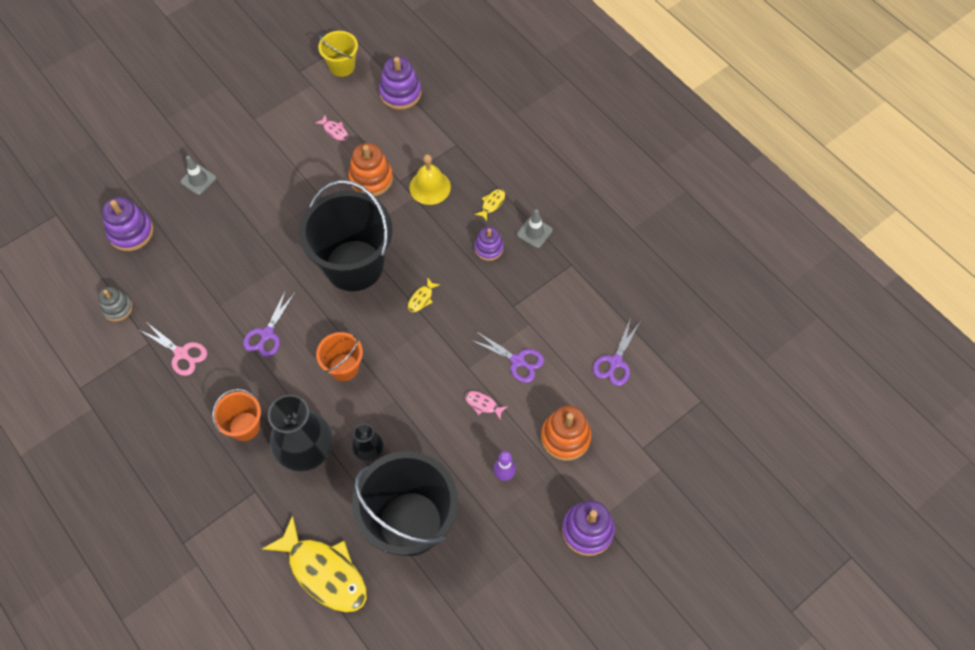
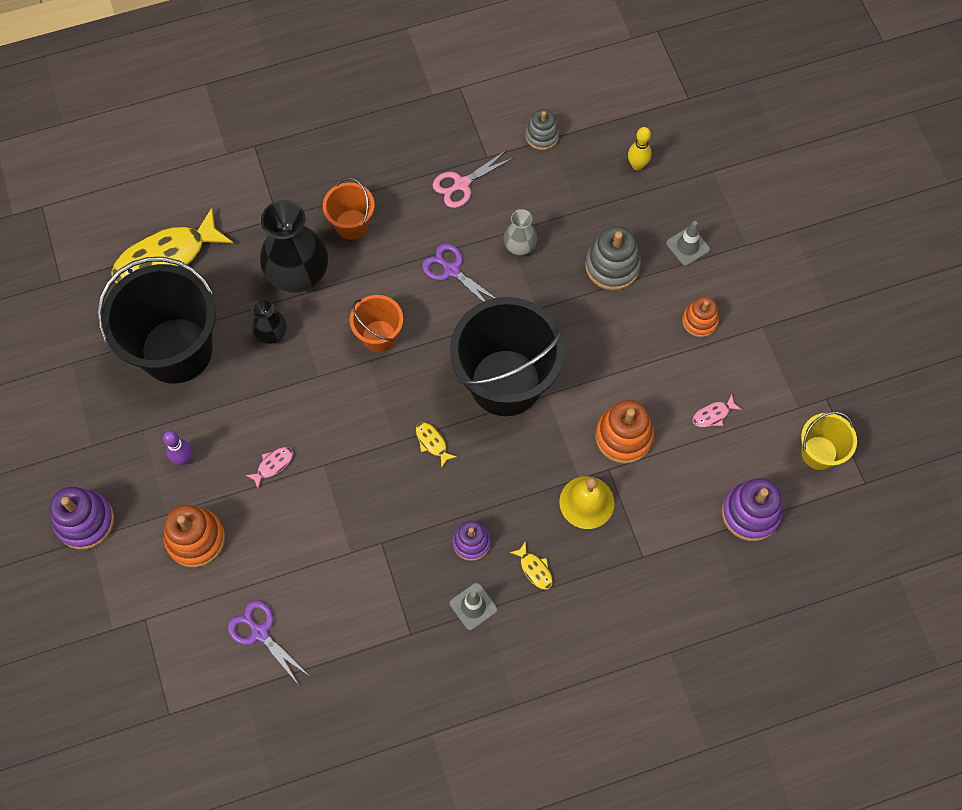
camera: 110 degrees right, 5 degrees up
(131, 232) = (637, 165): purple stacking toy -> yellow bowling pin
(230, 224) = (612, 266): none -> grey stacking toy
(231, 292) = (519, 247): none -> grey vase
(261, 157) = (699, 321): none -> orange stacking toy
(517, 361) = (309, 521): purple scissors -> none

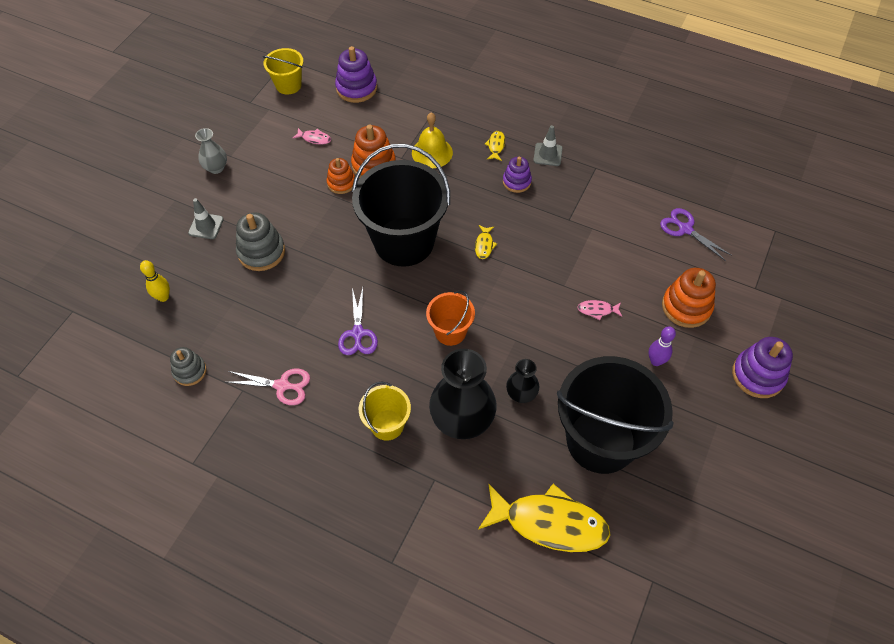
camera: 135 degrees left, 10 degrees down
(260, 633) = (685, 229): purple scissors -> purple scissors turned 135 degrees clockwise
(352, 224) = (387, 425): orange bucket -> yellow bucket
(519, 247) = (299, 311): grey vase -> grey vase (216, 168)
(699, 321) = (257, 184): orange stacking toy -> orange stacking toy (341, 183)

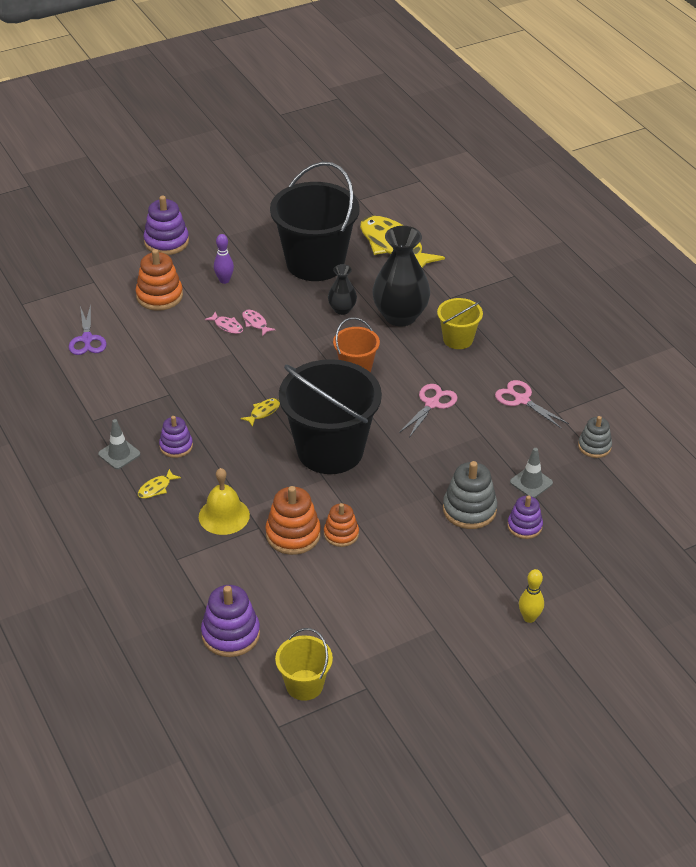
camera: 145 degrees left, 15 degrees down
(163, 297) = (588, 517): yellow bowling pin -> yellow bowling pin (529, 618)
(206, 226) = (509, 563): grey traffic cone -> grey traffic cone (531, 482)
(210, 261) = (524, 526): none -> purple stacking toy
(216, 168) = (460, 622): grey vase -> none
(314, 138) = (329, 597): pink fish -> pink fish (255, 323)
(358, 333) = (432, 404): purple scissors -> pink scissors

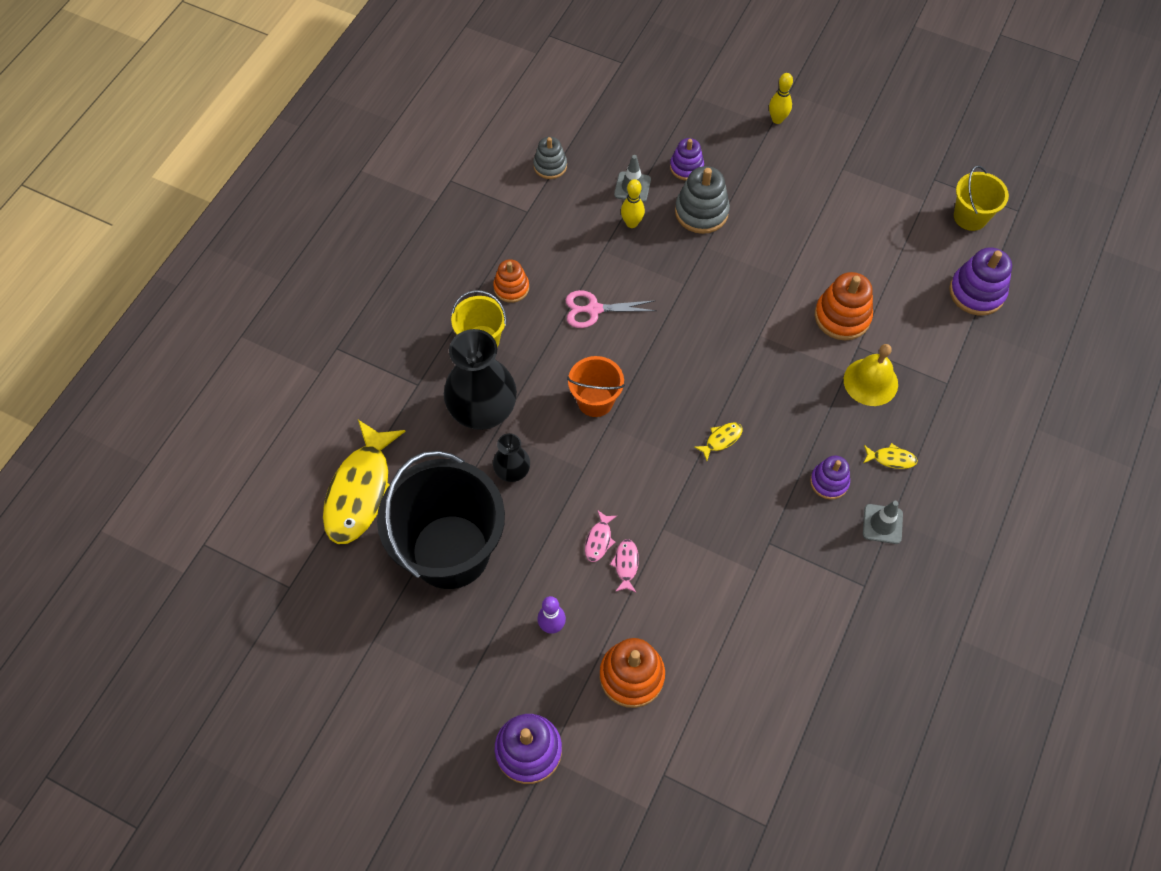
camera: 125 degrees left, 20 degrees up
(87, 339) = (761, 694): purple scissors -> none
(263, 412) = (721, 439): yellow fish -> yellow fish turned 135 degrees clockwise
(330, 450) = (722, 352): black bucket -> none
(341, 534) = (809, 283): orange stacking toy -> orange stacking toy (511, 288)
(494, 463) = (631, 223): none -> yellow bowling pin
(522, 400) = (531, 245): pink scissors -> none

